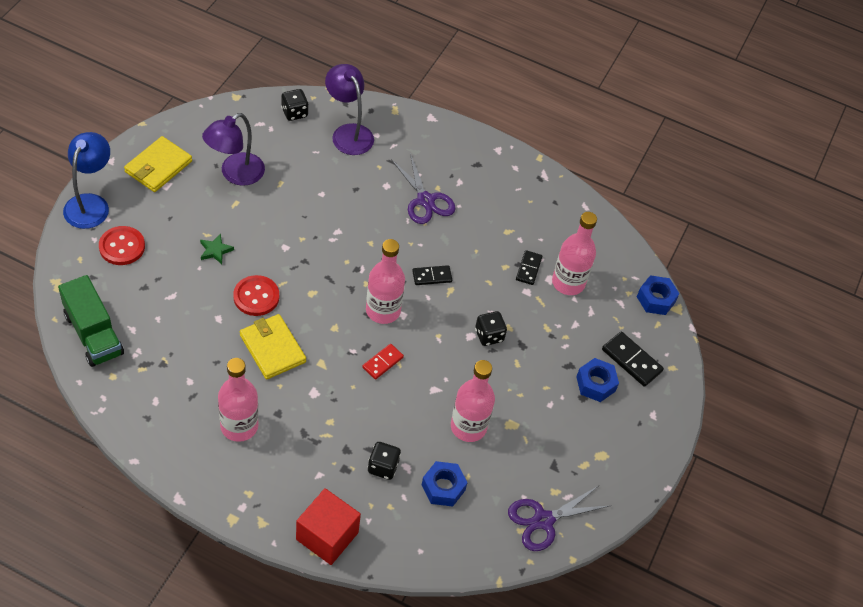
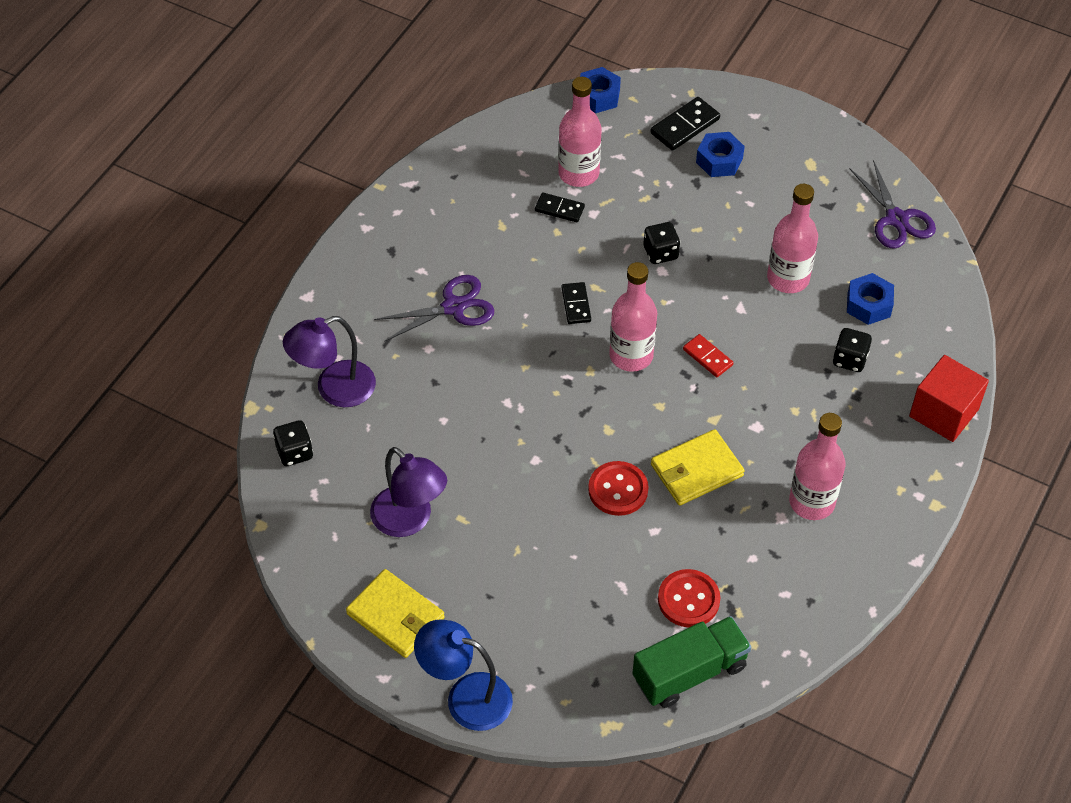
camera: 80 degrees left, 0 degrees up
(122, 247) = (542, 651): red button -> red button (688, 599)
(215, 250) = (544, 538): green star -> none

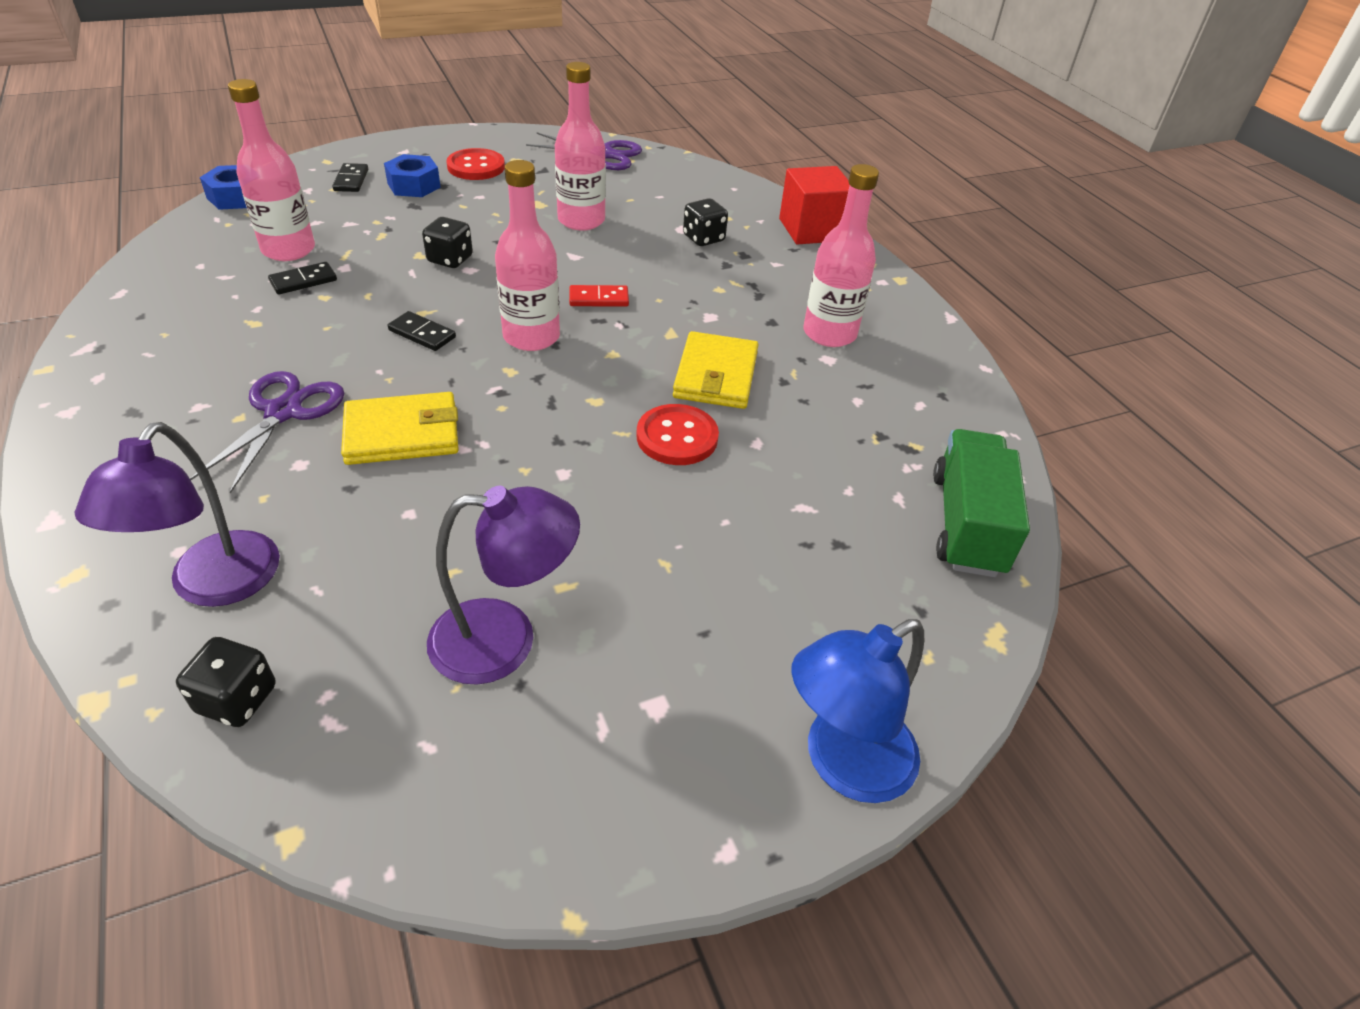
camera: 55 degrees left, 10 degrees down
(396, 616) = (636, 760): yellow wallet -> yellow wallet (402, 433)
(685, 126) = (351, 180): black domino -> black domino, size x0.66
(688, 599) = (869, 469): red button -> red button (476, 167)
(868, 304) = (663, 204): blue nut -> none

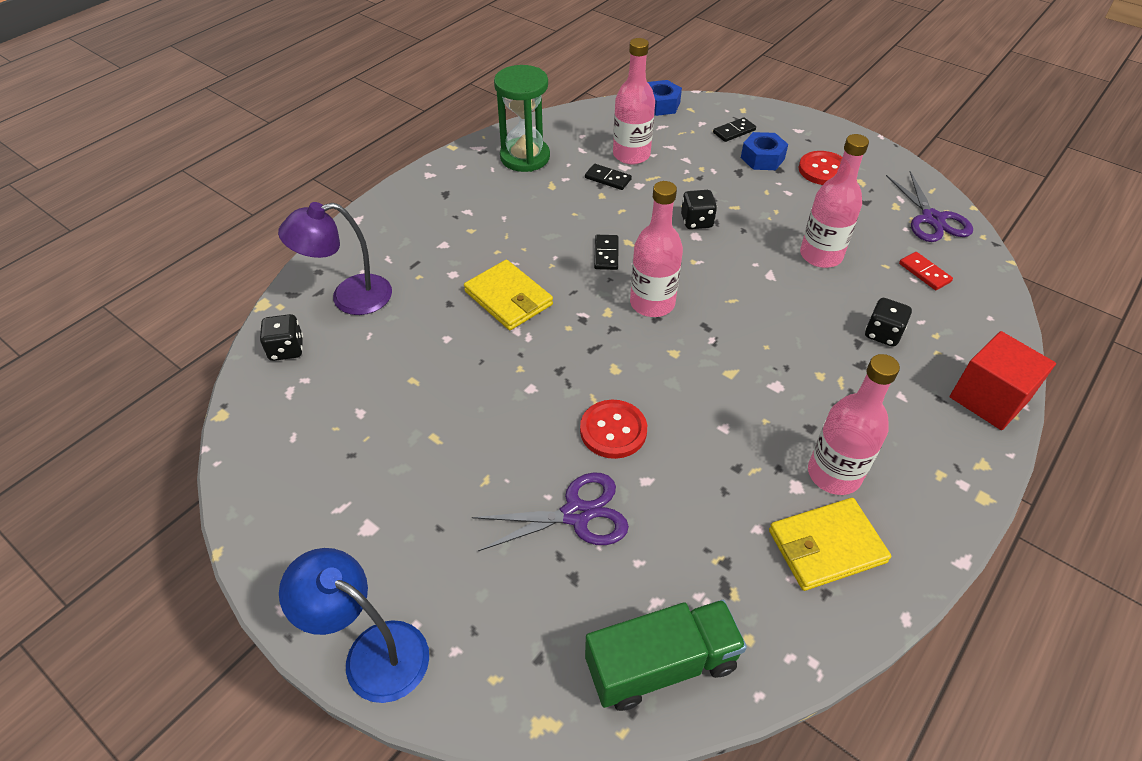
camera: 65 degrees right, 5 degrees up
(169, 320) = (525, 157): none -> green hourglass
(283, 412) = (488, 243): purple scissors -> purple scissors (576, 514)
(505, 640) = (378, 431): purple lamp -> none
(599, 299) = (731, 314): red domino -> red domino (924, 273)
(716, 375) = (704, 422): yellow wallet -> yellow wallet (826, 546)

